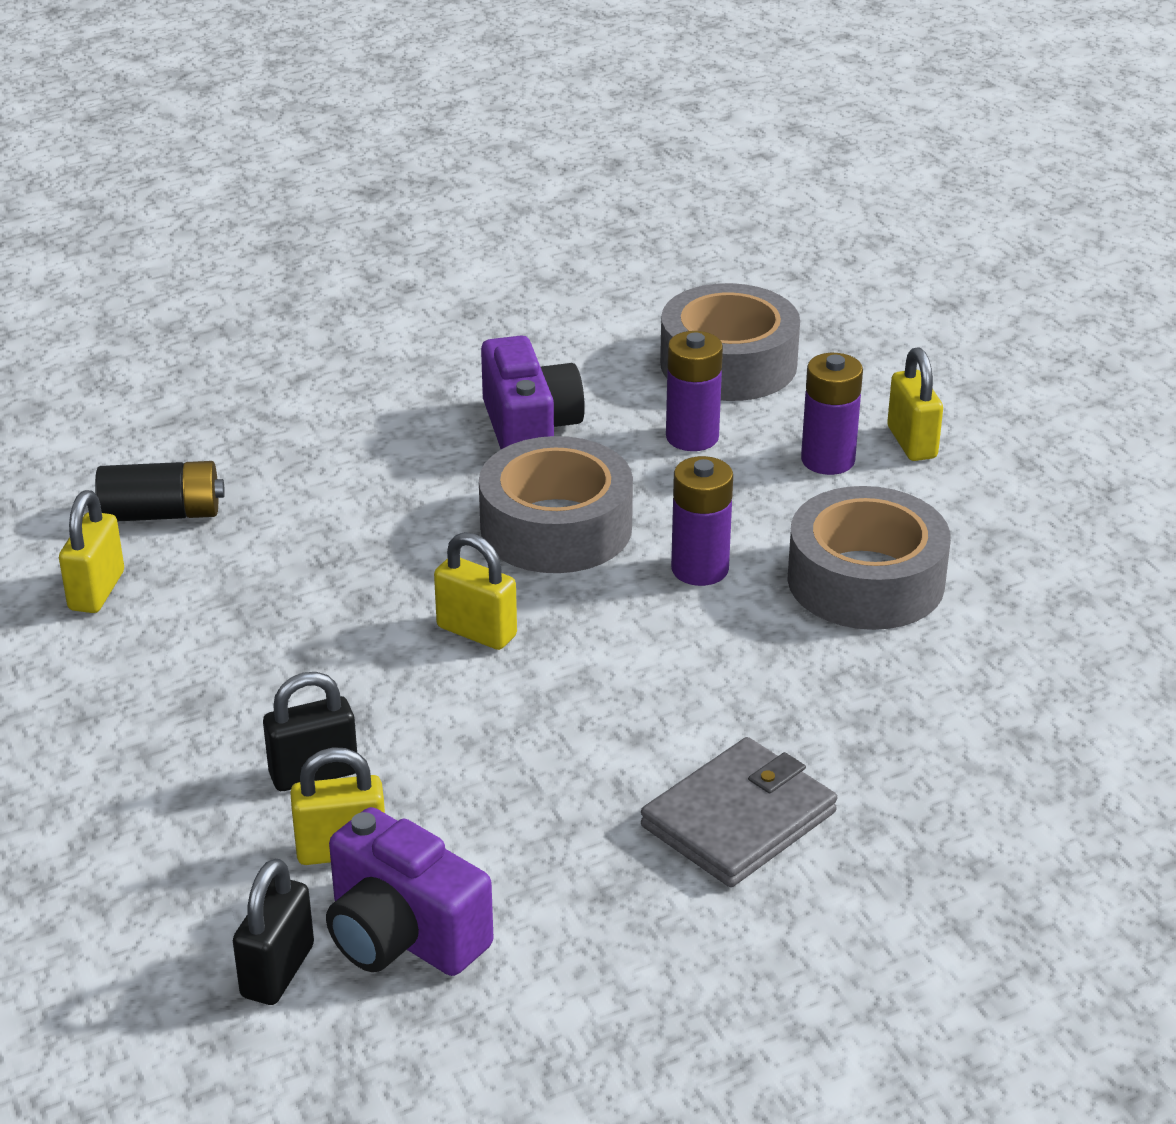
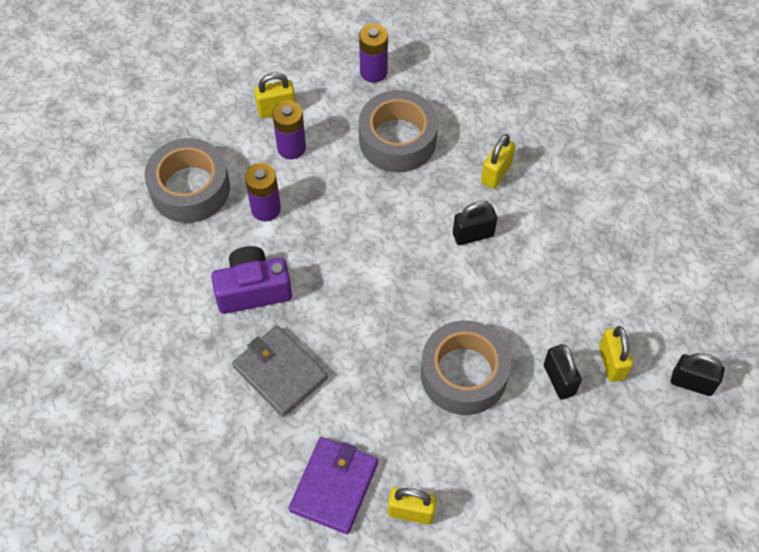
camera: 90 degrees left, 25 degrees up
(162, 514) = (334, 486): black battery -> purple wallet
(402, 935) = (663, 333): purple camera -> none
(477, 631) = (443, 311): yellow padlock -> yellow padlock (496, 173)
(556, 527) = (351, 275): grey tape -> grey tape (464, 374)
(646, 672) = (473, 235): none -> black padlock
(699, 569) = (388, 209): purple battery -> purple battery (373, 72)
(738, 819) = (574, 201): grey wallet -> grey wallet (280, 372)

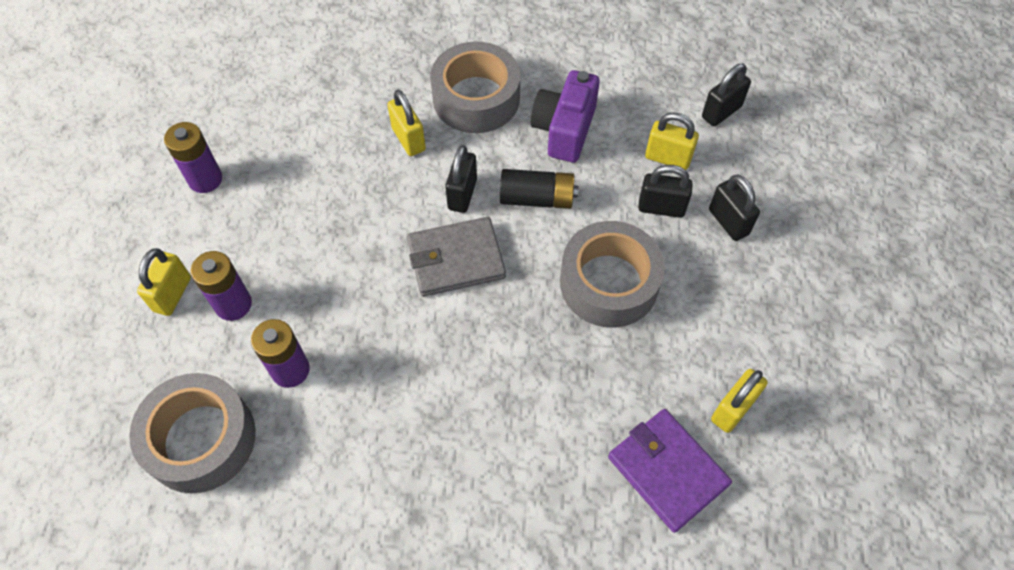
camera: 60 degrees left, 0 degrees up
(253, 290) = (382, 435): purple camera -> purple camera (564, 129)
(280, 372) = (503, 458): grey wallet -> grey wallet (456, 259)
(397, 139) = (304, 200): grey tape -> grey tape (476, 98)
(505, 287) = (537, 198): none -> black battery
(581, 437) = (728, 222): none -> black padlock

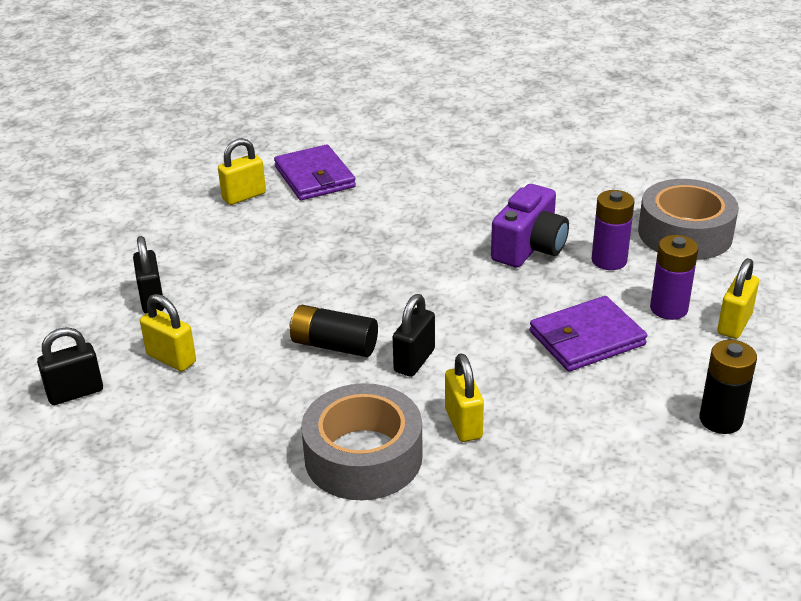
camera: 165 degrees left, 25 degrees down
(205, 179) = (720, 420): purple battery -> black battery
(313, 249) = (586, 338): none -> purple wallet
(456, 259) = (438, 310): grey wallet -> none
(564, 129) = (270, 404): purple camera -> purple camera (529, 247)
(609, 283) = (297, 275): grey tape -> none
(661, 207) = (209, 319): black padlock -> none

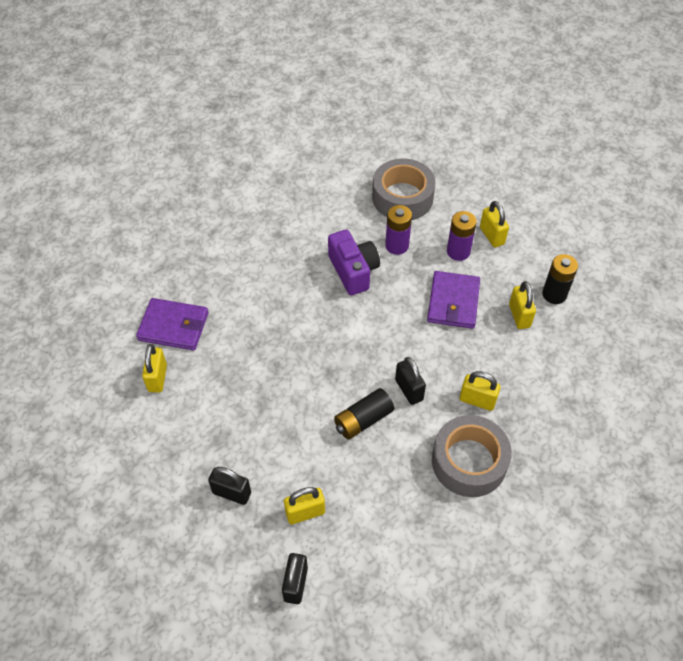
camera: 55 degrees left, 20 degrees up
(641, 403) = (519, 316): none -> yellow padlock

